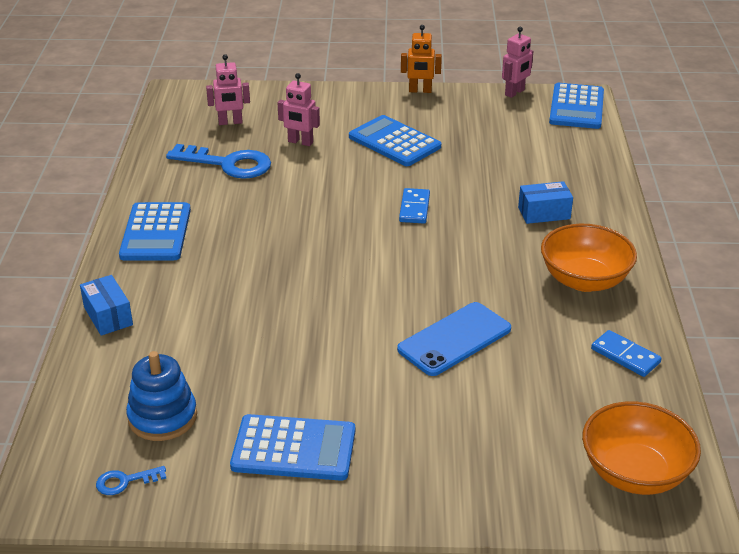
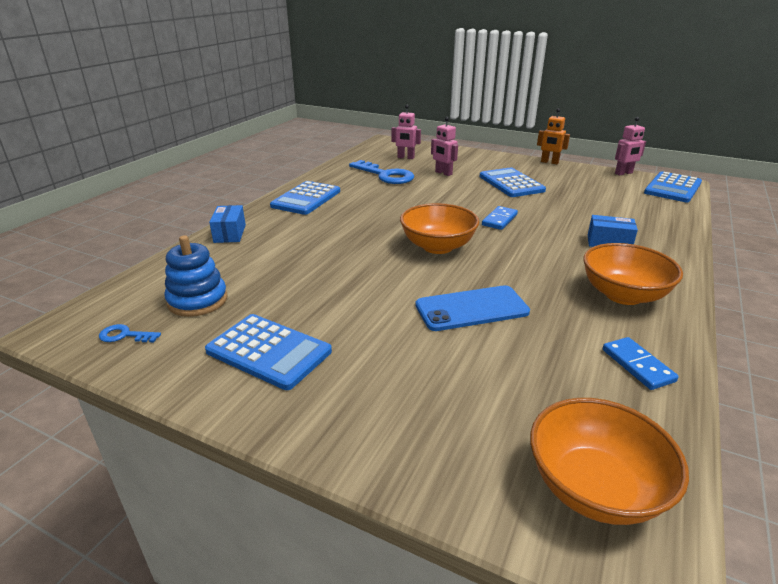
camera: 25 degrees right, 5 degrees down
(371, 267) = (437, 246): none -> orange bowl

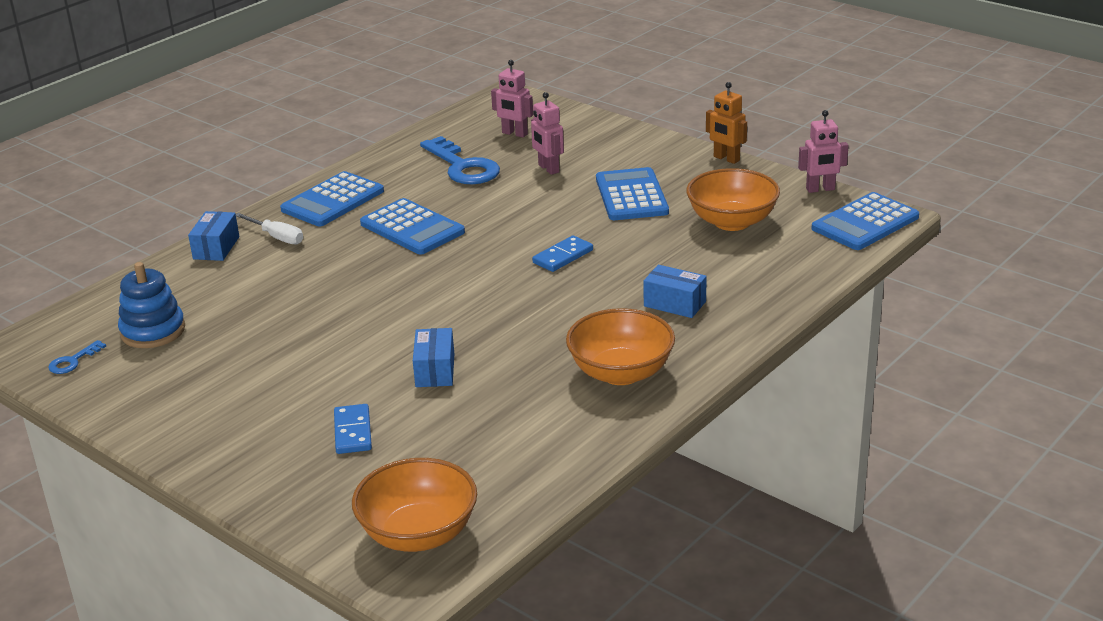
camera: 15 degrees right, 0 degrees up
(125, 335) = (73, 361): blue key -> blue key turned 75 degrees counterclockwise
(268, 351) = (203, 392): blue calculator -> blue calculator (412, 228)
(276, 223) = (277, 237): none -> white screwdriver
(437, 246) = (453, 289): orange bowl -> orange bowl (732, 222)
(471, 309) = (435, 370): blue phone -> blue box
(637, 365) = (557, 447): blue domino -> blue domino (352, 432)

